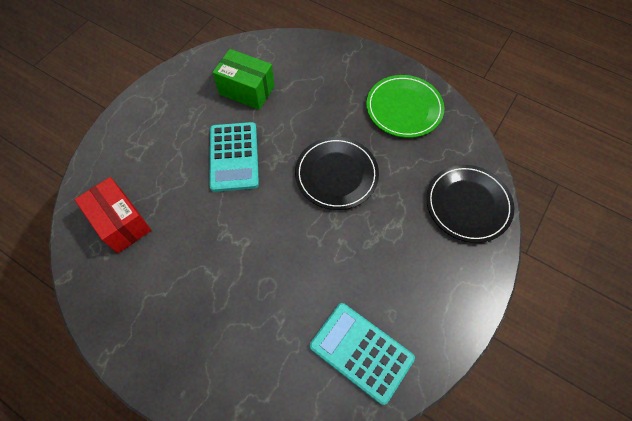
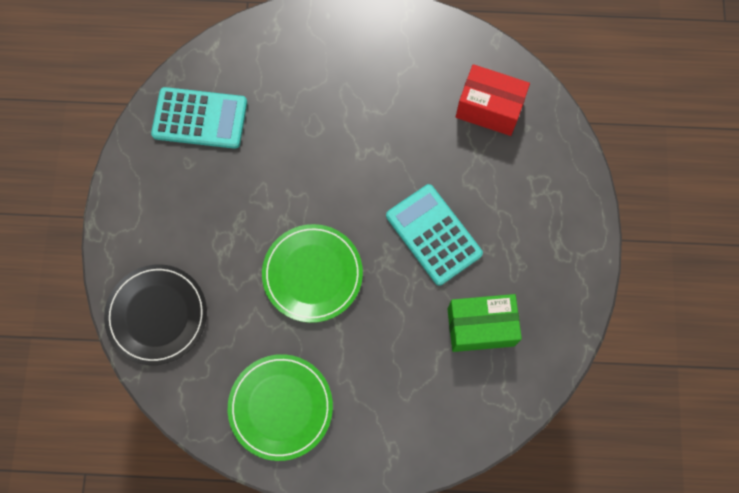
camera: 150 degrees right, 10 degrees up
(336, 174) = (312, 274): black plate -> green plate

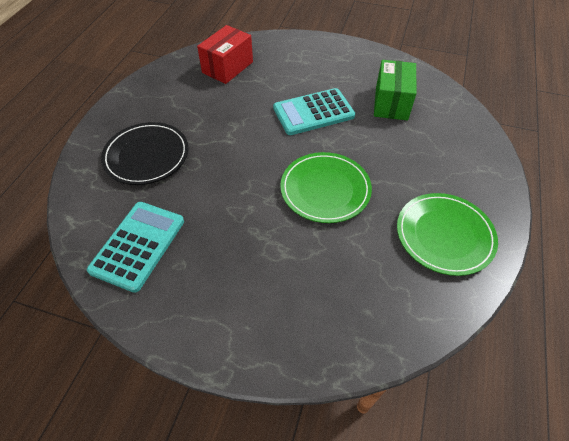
camera: 75 degrees left, 20 degrees down
(157, 315) = (335, 325): black plate -> black plate (146, 156)

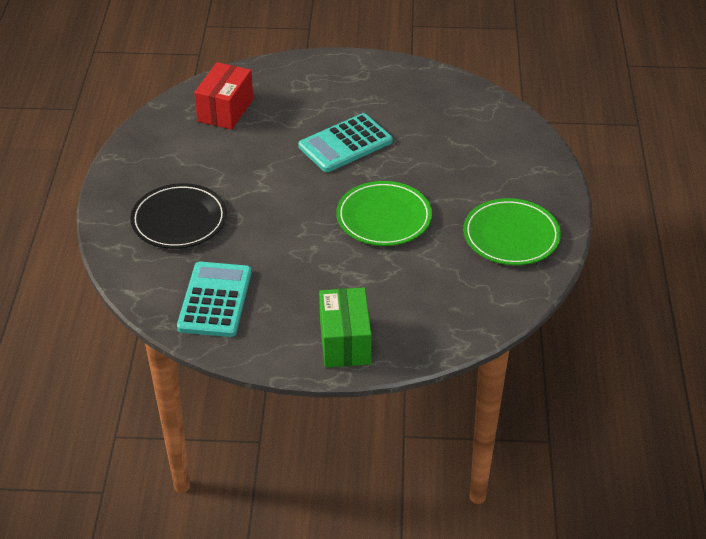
camera: 15 degrees left, 10 degrees down
(391, 103) = (428, 119): green box -> green box (345, 342)

